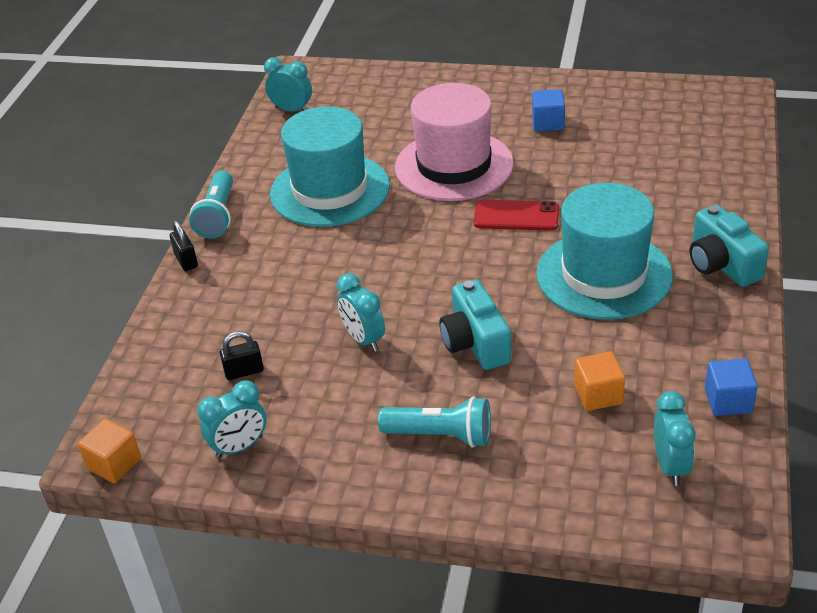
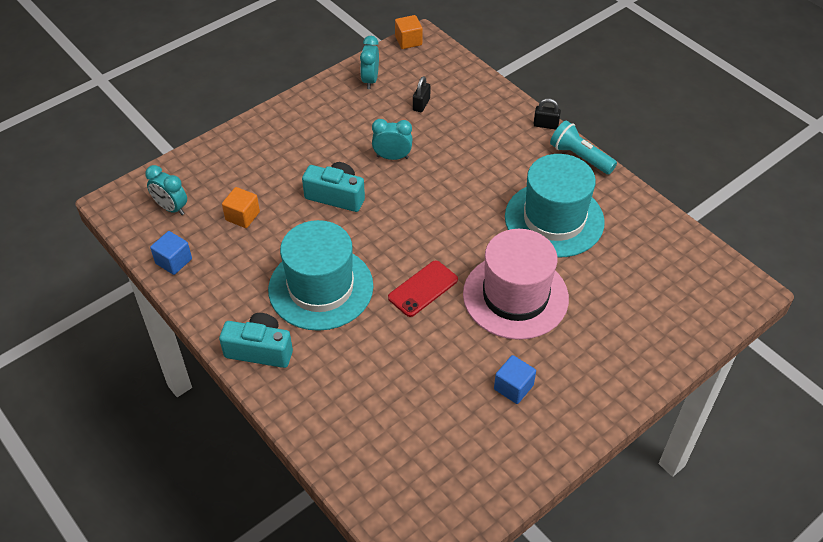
camera: 125 degrees right, 10 degrees up
(292, 110) = (686, 255): turquoise clock -> none
(441, 435) = (292, 145): turquoise flashlight -> none

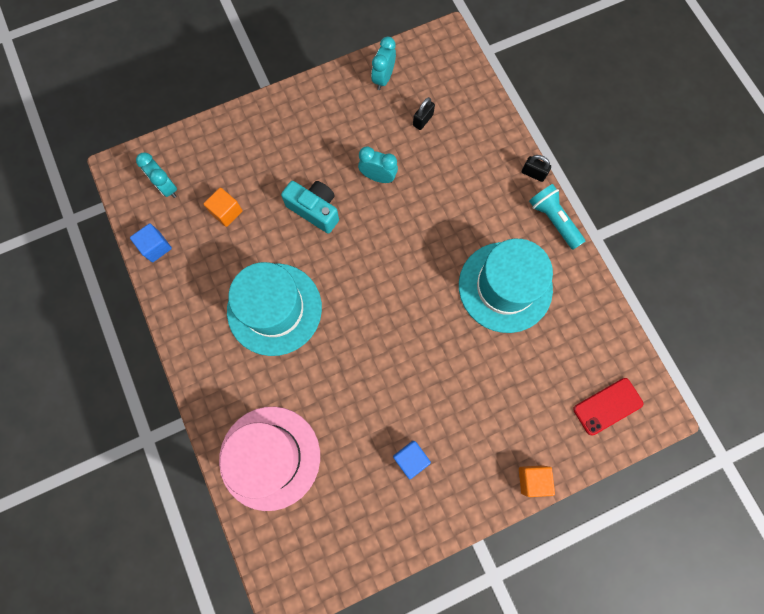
camera: 15 degrees right, 25 degrees up
(260, 350) = (206, 361): turquoise camera -> none
(408, 41) = (433, 37): orange cube -> orange cube (532, 479)
(423, 289) = (363, 333): red phone -> red phone (607, 406)
(515, 296) = (442, 363): pink hat -> pink hat (270, 457)

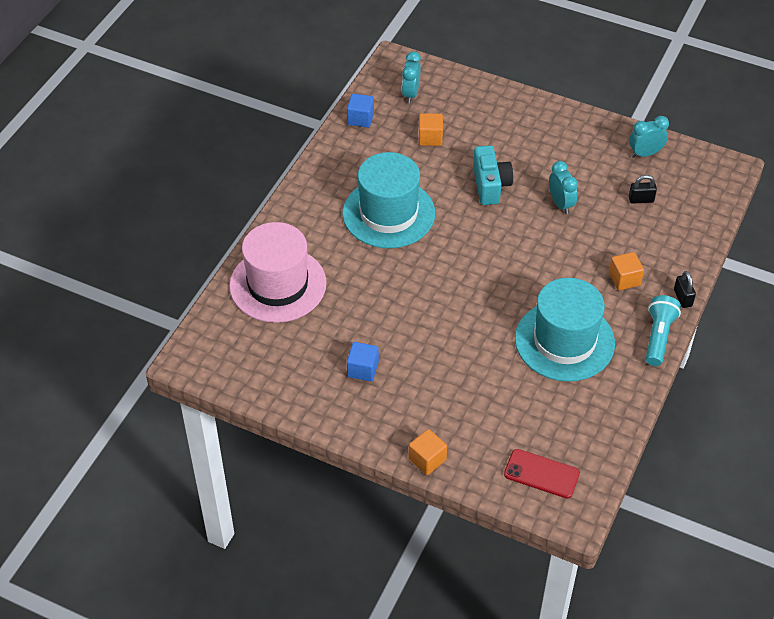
camera: 50 degrees right, 25 degrees down
(484, 196) = (624, 279): none -> orange cube

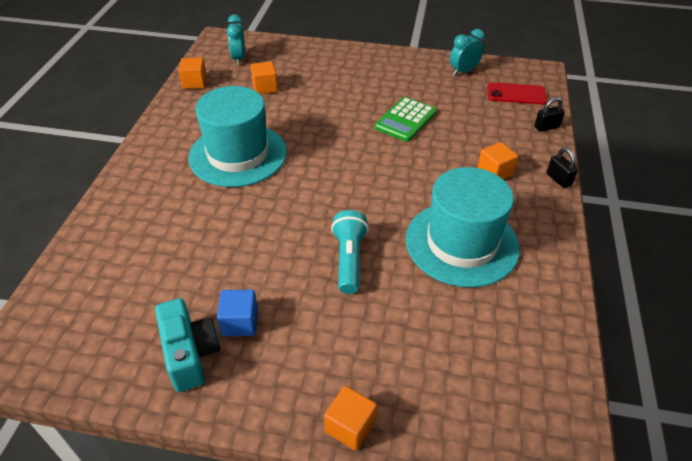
camera: 15 degrees left, 5 degrees down
(278, 284) = (123, 244): pink hat -> none
(360, 119) = (195, 83): blue cube -> orange cube
(490, 185) = (333, 115): turquoise camera -> turquoise camera (190, 354)
(541, 474) = (502, 411): red phone -> red phone (516, 94)
(560, 204) = (405, 120): turquoise clock -> green calculator
(641, 199) = (477, 105): black padlock -> black padlock (546, 127)
(658, 337) = (555, 220): turquoise flashlight -> turquoise flashlight (349, 259)

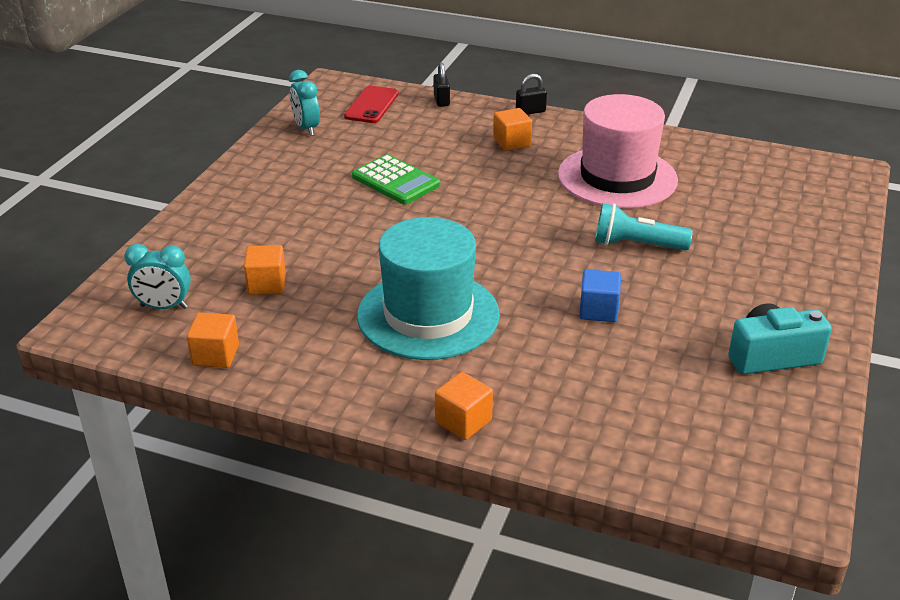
camera: 80 degrees left, 10 degrees down
(240, 322) = (726, 321): blue cube -> blue cube (598, 310)
(350, 426) = (839, 264): orange cube -> orange cube (463, 421)
(461, 243) = (617, 177): turquoise hat -> pink hat

